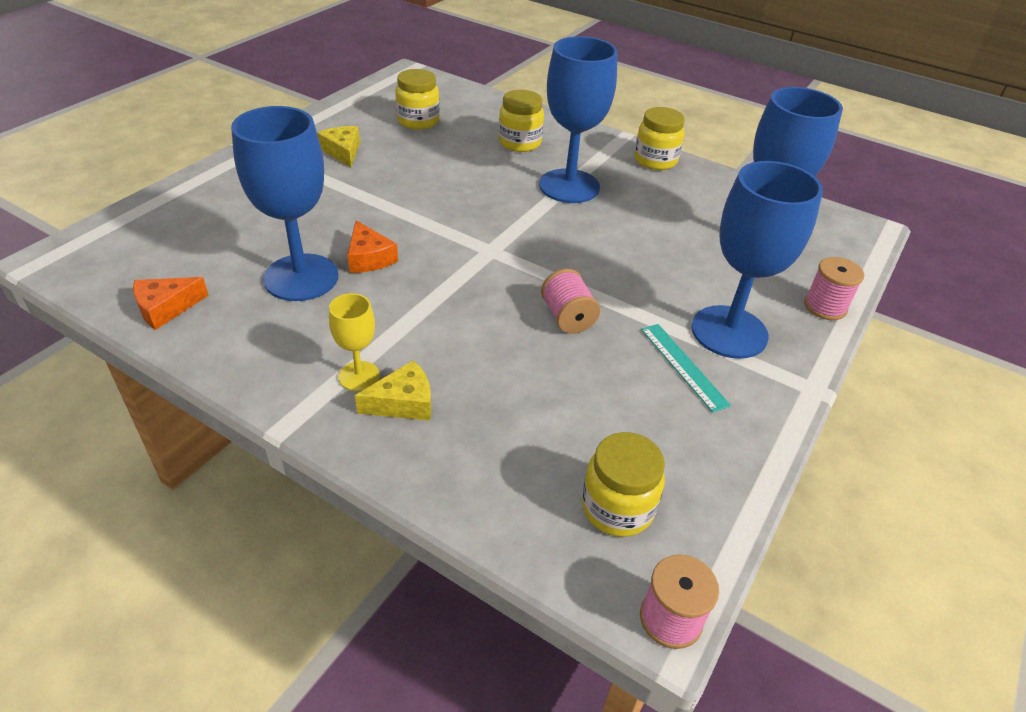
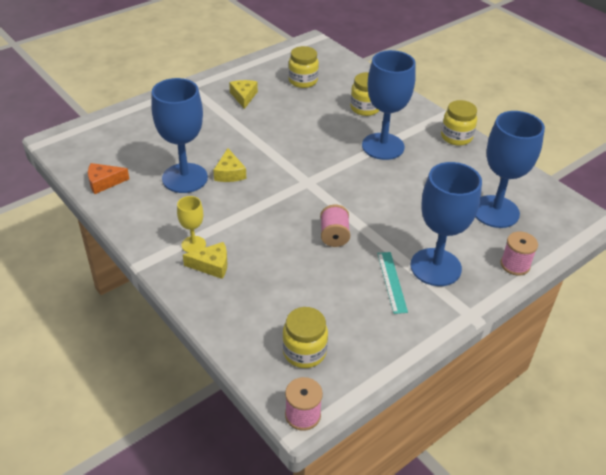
camera: 20 degrees right, 0 degrees up
(369, 258) = (229, 173): orange cheese -> yellow cheese

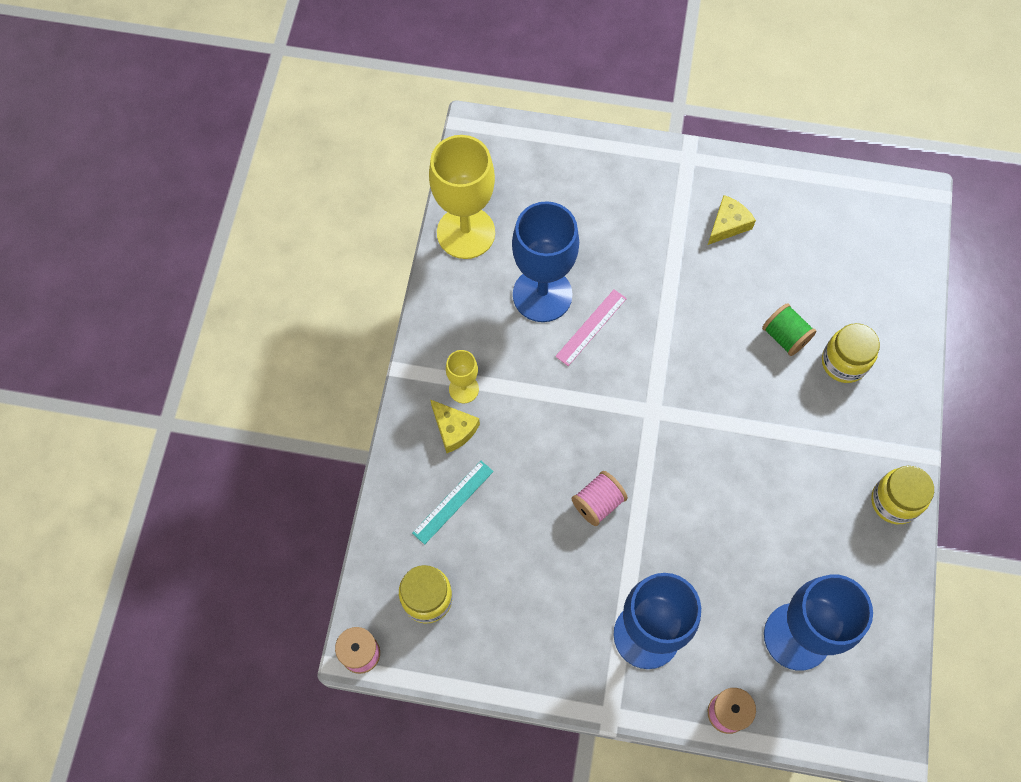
camera: 50 degrees right, 25 degrees up
(104, 182) = (466, 233): orange cheese -> yellow goblet
(229, 173) = (591, 327): yellow cheese -> pink ruler
(303, 81) = (824, 256): yellow jar -> none
(327, 116) = (785, 336): none -> green spool
(383, 146) = (791, 437): blue goblet -> none
(392, 282) = (586, 608): turquoise ruler -> turquoise ruler (453, 502)

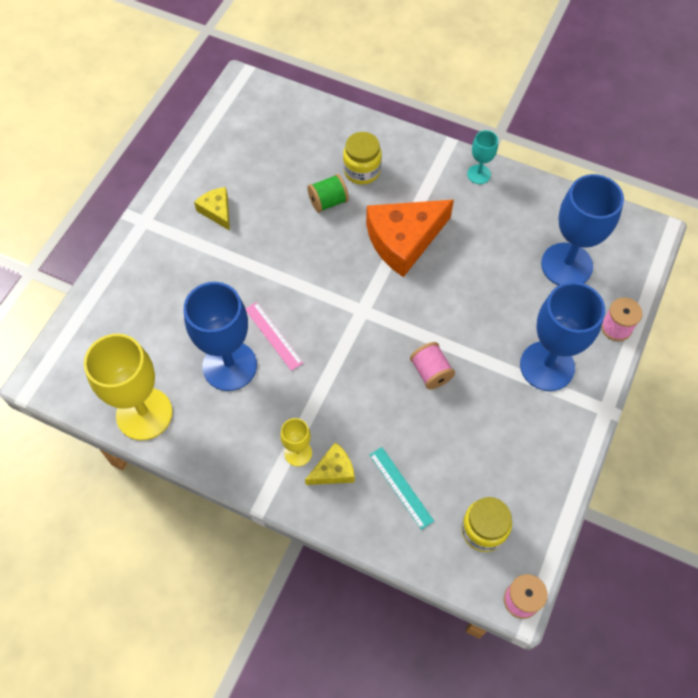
camera: 75 degrees left, 5 degrees down
(763, 434) = (404, 240): none -> orange cheese
(894, 501) = (479, 174): yellow jar -> turquoise goblet

